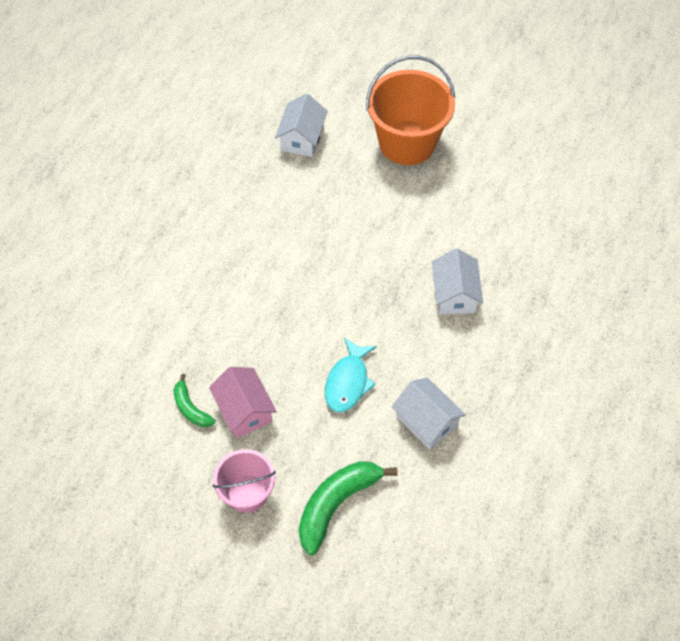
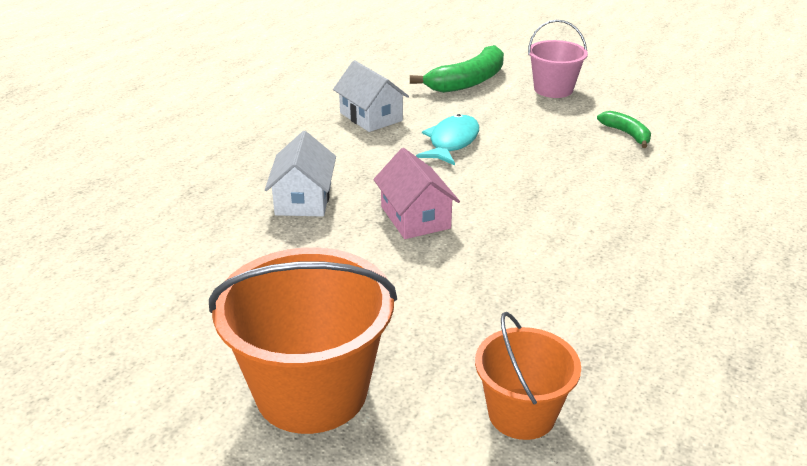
camera: 175 degrees left, 25 degrees down
(244, 410) = (567, 130): pink house -> pink house (415, 217)
(302, 138) = (521, 413): white house -> orange bucket

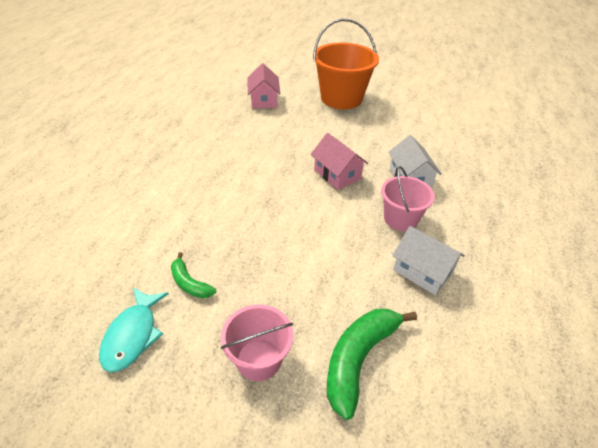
camera: 165 degrees right, 10 degrees up
(359, 157) = (400, 219): none -> pink bucket
(451, 142) = (340, 247): turquoise fish -> turquoise fish (133, 335)
(521, 413) = (264, 100): orange bucket -> pink house

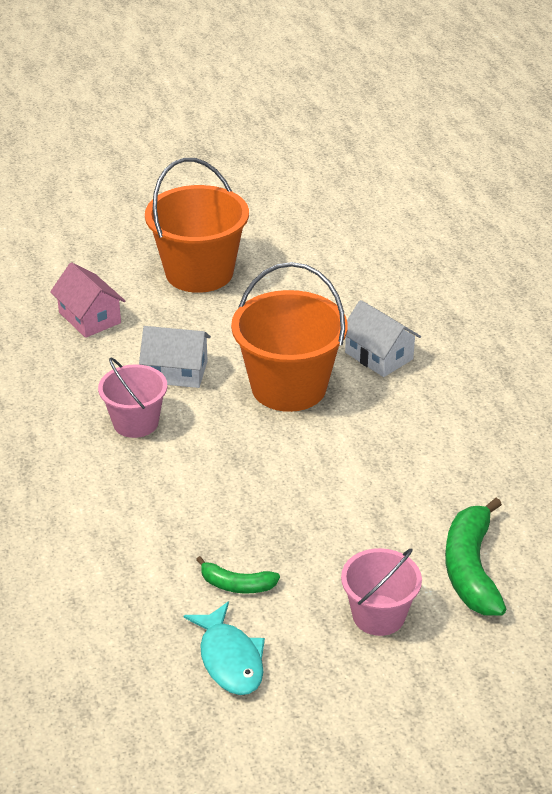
camera: 30 degrees left, 5 degrees down
(337, 174) = (288, 387): pink house -> orange bucket
(400, 219) = (405, 411): pink bucket -> pink bucket (135, 422)
(422, 271) = (470, 458): white house -> white house (176, 372)

